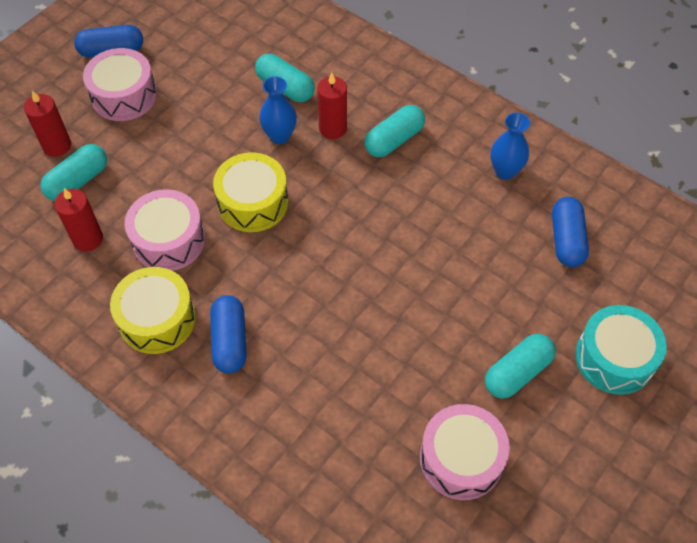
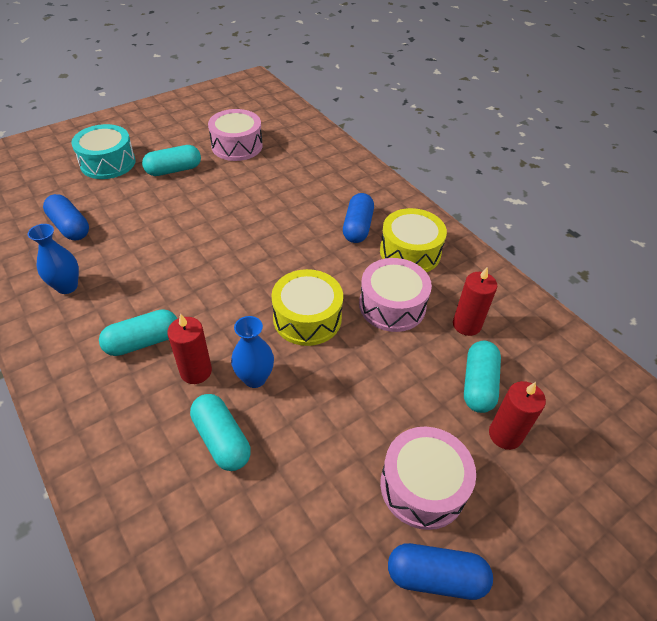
camera: 165 degrees left, 10 degrees down
(78, 181) = (478, 384): turquoise capsule -> turquoise capsule turned 45 degrees counterclockwise
(566, 240) = (70, 227): blue capsule -> blue capsule turned 60 degrees counterclockwise

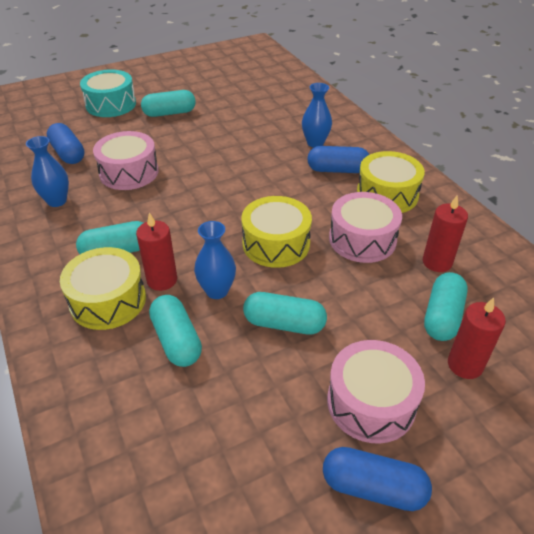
camera: 10 degrees right, 5 degrees down
(142, 401) = (108, 300): none -> yellow drum
(237, 146) = (231, 96): pink drum -> pink drum (129, 172)
(327, 409) = (284, 324): none -> turquoise capsule
(331, 197) = (315, 143): none -> blue vase
(357, 227) = (337, 170): blue capsule -> blue capsule turned 75 degrees clockwise

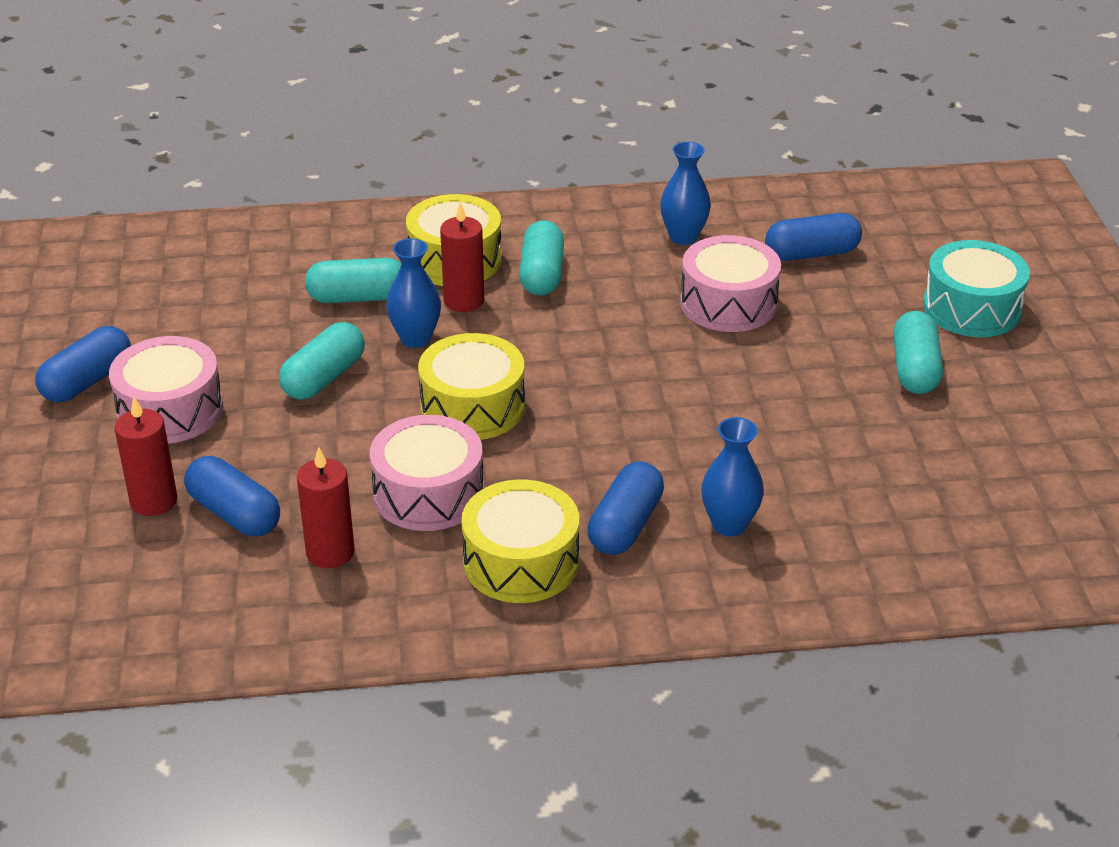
camera: 110 degrees right, 5 degrees down
(442, 316) = (234, 514): turquoise capsule -> blue capsule

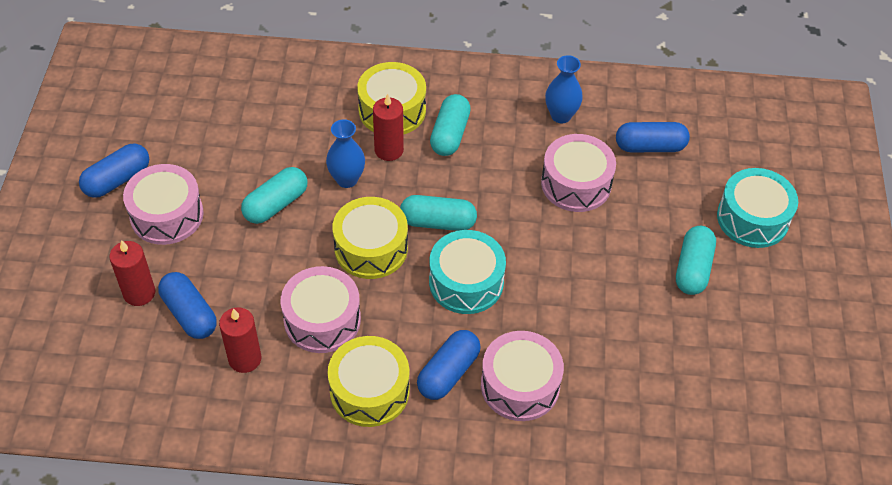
camera: 10 degrees right, 15 degrees up
(358, 297) = (316, 134): turquoise capsule -> turquoise capsule (438, 222)
(616, 425) = (466, 282): none -> turquoise drum
(729, 525) = (520, 385): blue vase -> pink drum

